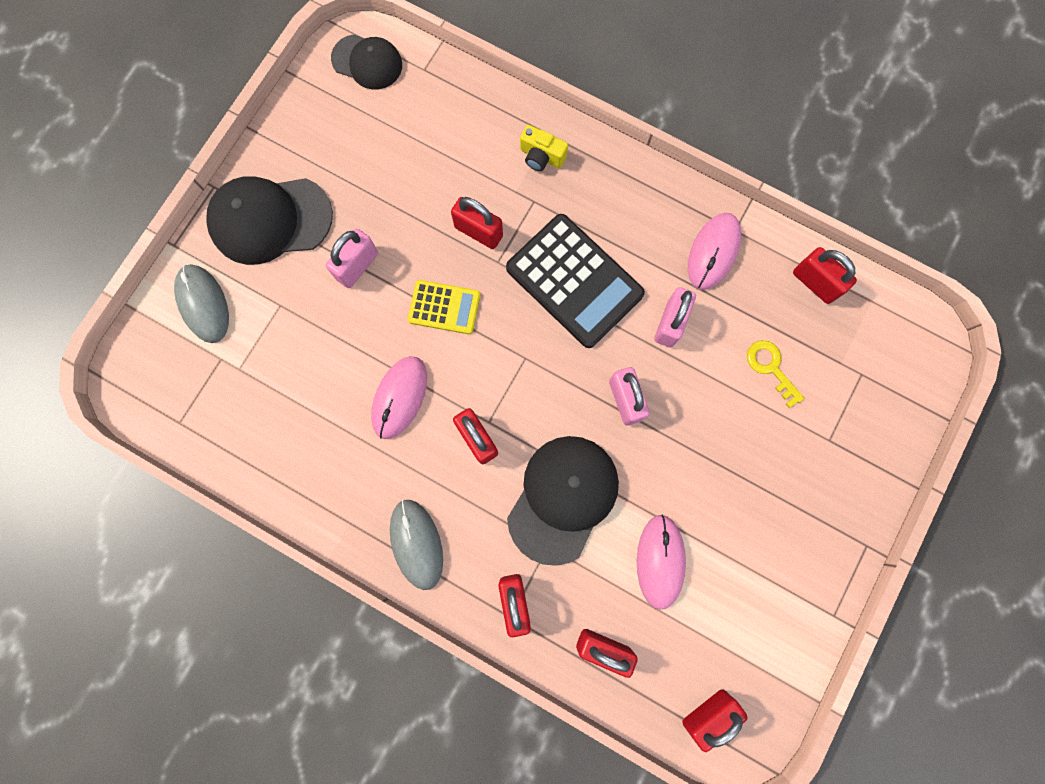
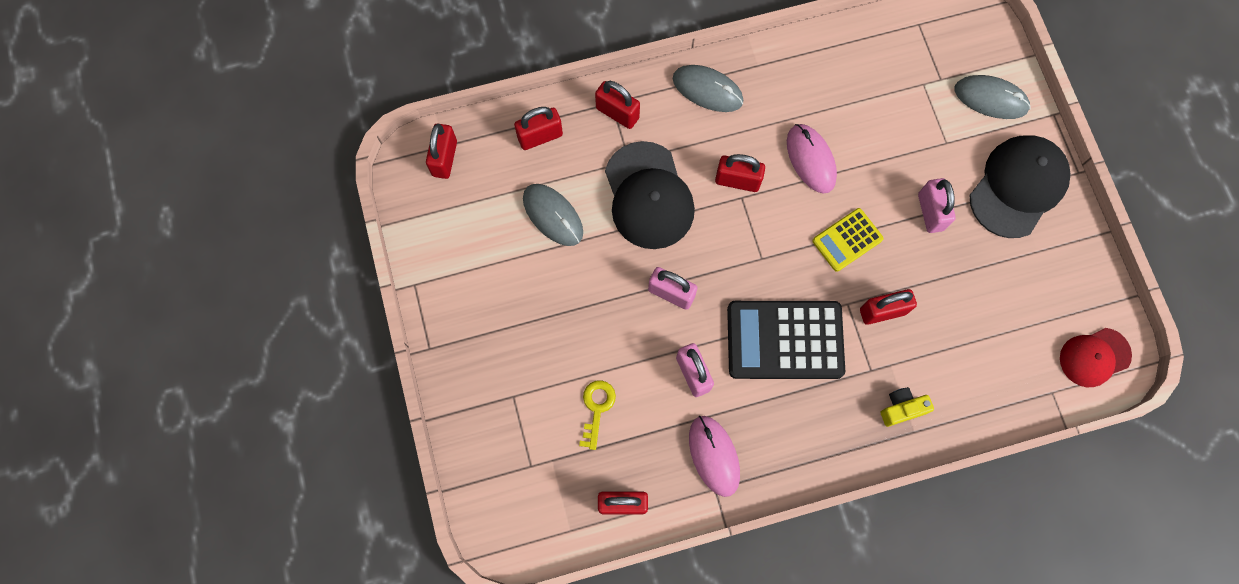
camera: 135 degrees right, 5 degrees down
(367, 62) = (1094, 357): black cap -> red cap
(660, 561) = (553, 215): pink mouse -> grey mouse
(771, 368) = (596, 409): yellow key -> yellow key turned 90 degrees counterclockwise

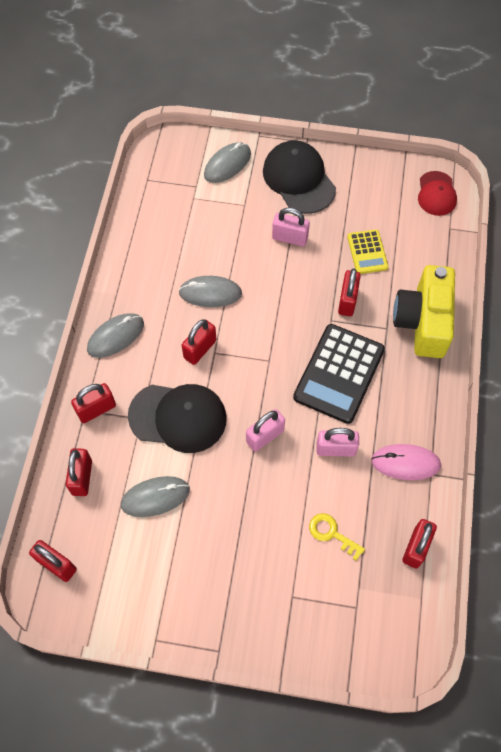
camera: 65 degrees left, 10 degrees down
(811, 159) = (210, 293): pink mouse -> grey mouse
(847, 240) = (283, 298): yellow calculator -> yellow calculator (367, 252)
(901, 408) = (423, 322): yellow camera -> yellow camera, size x2.27

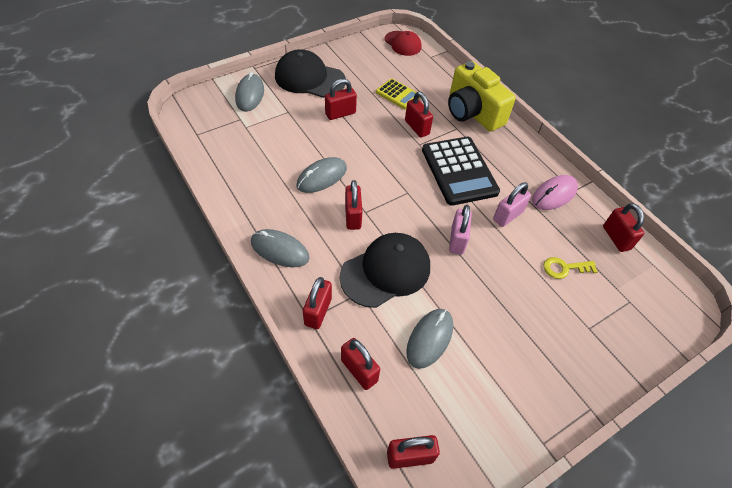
camera: 45 degrees left, 10 degrees down
(116, 337) = (280, 250): grey mouse -> grey mouse turned 75 degrees counterclockwise
(290, 238) = (340, 113): pink padlock -> red padlock

